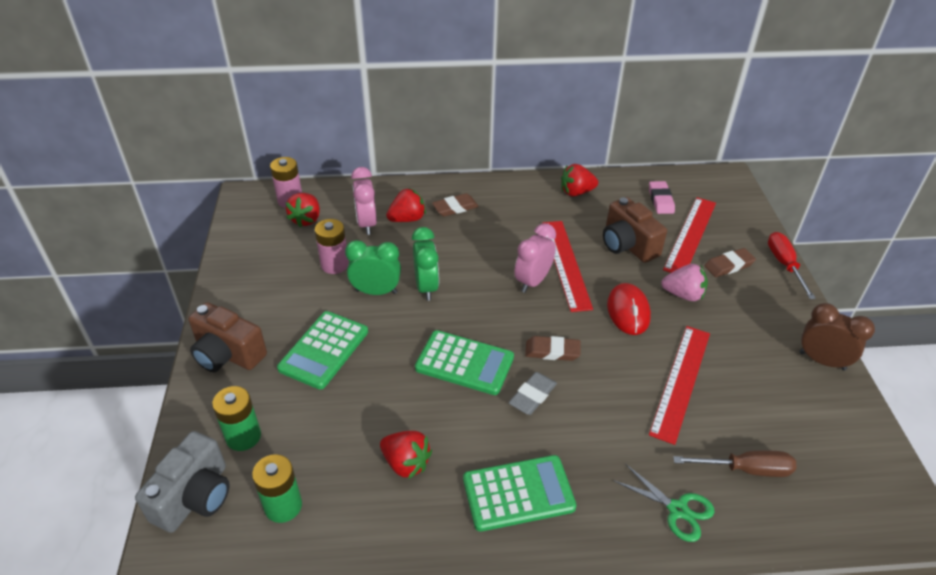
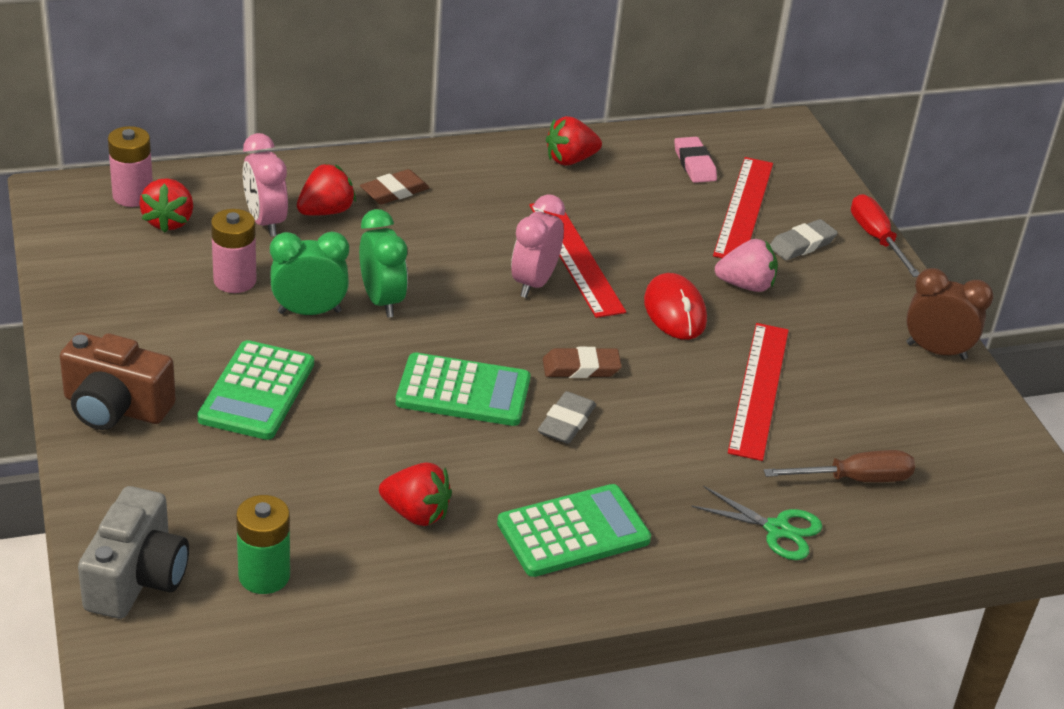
camera: 15 degrees left, 5 degrees down
(243, 436) = (178, 504): green battery -> none
(628, 245) = (658, 227): brown camera -> none
(729, 265) = (802, 244): brown eraser -> grey eraser

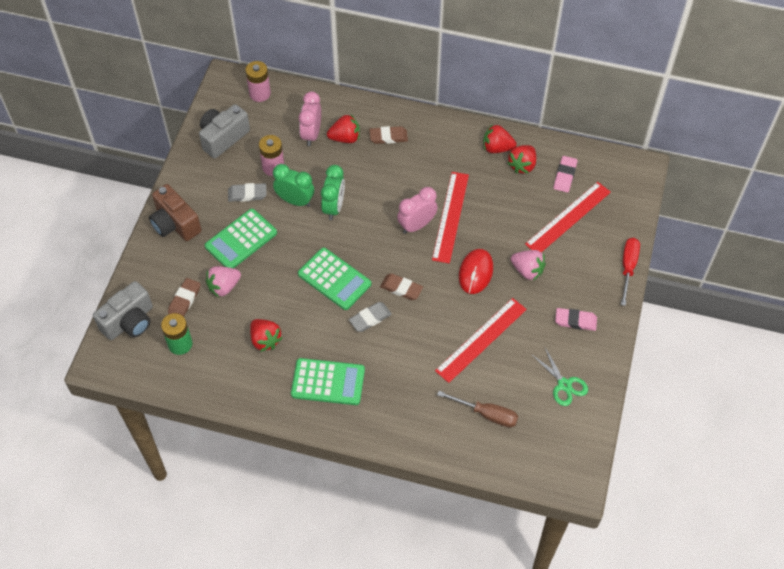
camera: 35 degrees right, 20 degrees up
(113, 268) = (223, 138): none -> grey camera
(168, 221) = (266, 117): red strawberry -> red strawberry (522, 165)
(220, 508) = (184, 300): none -> brown eraser
(279, 465) = (224, 287): none -> pink strawberry
(777, 530) = (424, 425): green scissors -> green scissors (564, 385)
(802, 244) = (581, 255): grey eraser -> grey eraser (247, 194)
(867, 321) = (575, 321): none -> pink eraser
(936, 351) = (597, 356): brown clock -> none

